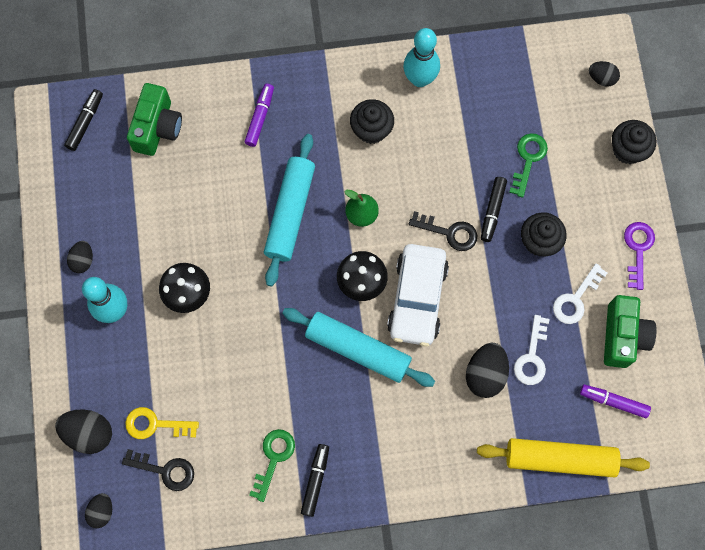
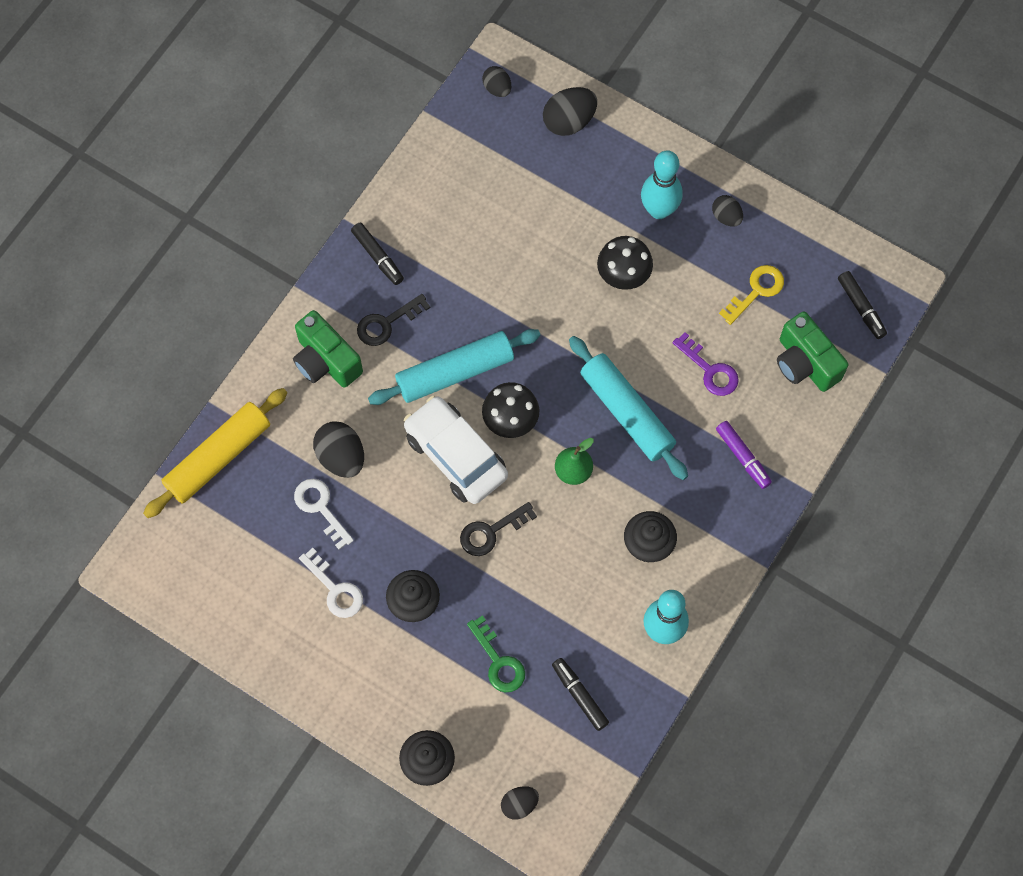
camera: 130 degrees right, 5 degrees down
(155, 424) = (532, 173): yellow key -> yellow key (756, 291)
(165, 470) = (488, 154): black key -> black key (387, 323)
(273, 458) = (424, 239): green key -> none
(492, 211) = (477, 586): black marker -> black marker (579, 695)
(576, 299) = (335, 589): white key -> white key turned 150 degrees clockwise
(613, 402) = (222, 542): purple marker -> none
(623, 336) = (267, 600): green camera -> green camera (326, 361)
(638, 249) = (329, 684): purple key -> purple key (710, 370)

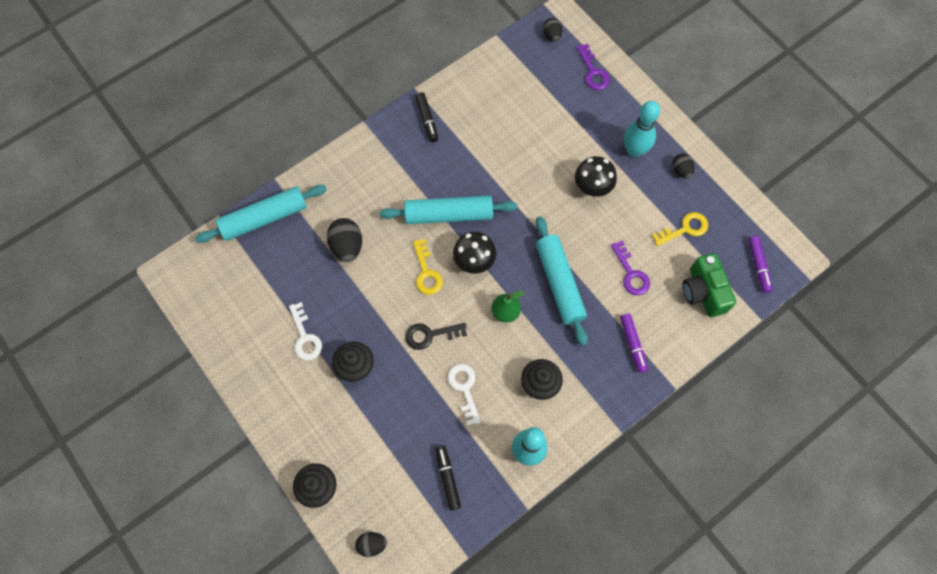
camera: 20 degrees right, 0 degrees up
(218, 457) = (264, 218): yellow rolling pin -> turquoise rolling pin
(320, 508) = (318, 276): white key -> white key (464, 388)
(326, 361) = (364, 177): green camera -> none
(387, 323) = (415, 166): black key -> none
(456, 456) = (426, 272): white car -> yellow key
(498, 661) = (399, 431): green key -> none
(569, 121) = (593, 72): black egg -> purple key
(861, 308) = (758, 266): black marker -> purple marker

